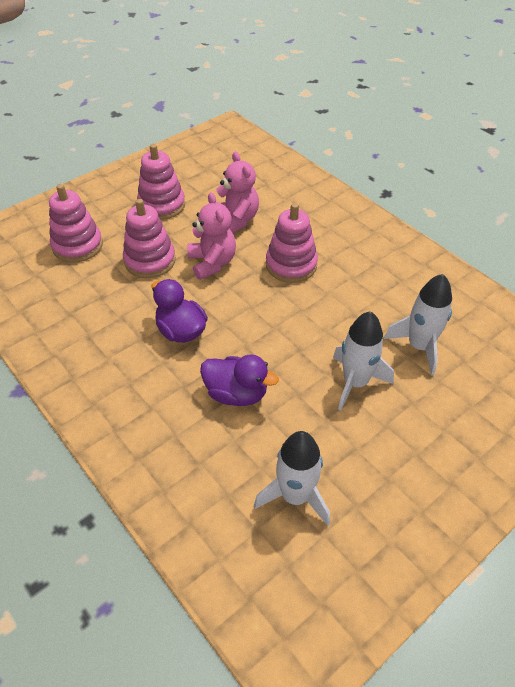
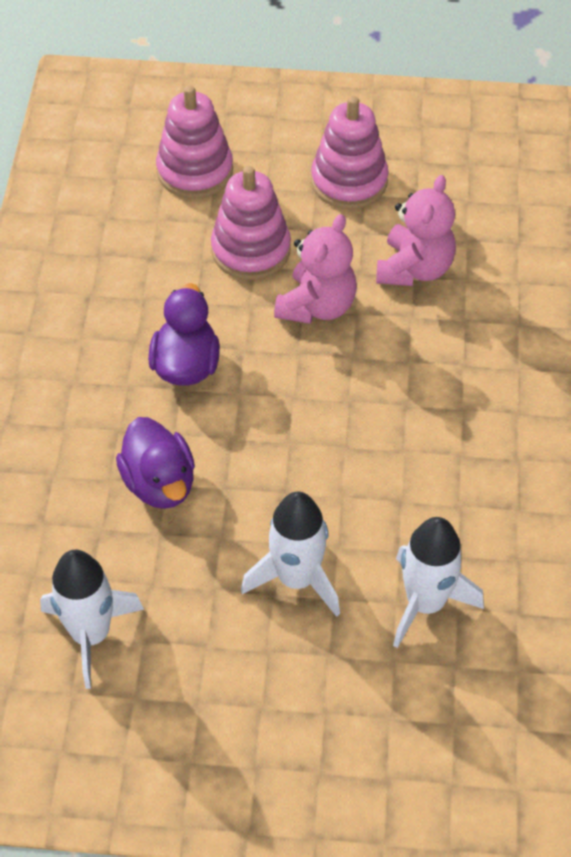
camera: 45 degrees right, 5 degrees up
(291, 265) = (406, 380): pink stacking toy -> none

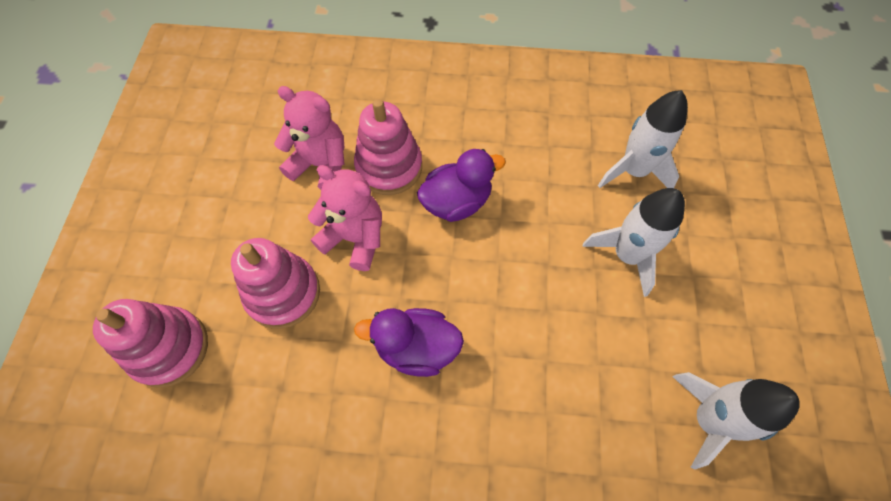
camera: 90 degrees left, 10 degrees up
(159, 483) = (547, 366): purple duck -> purple duck (456, 202)
(349, 181) = (212, 210): pink stacking toy -> pink stacking toy (389, 167)

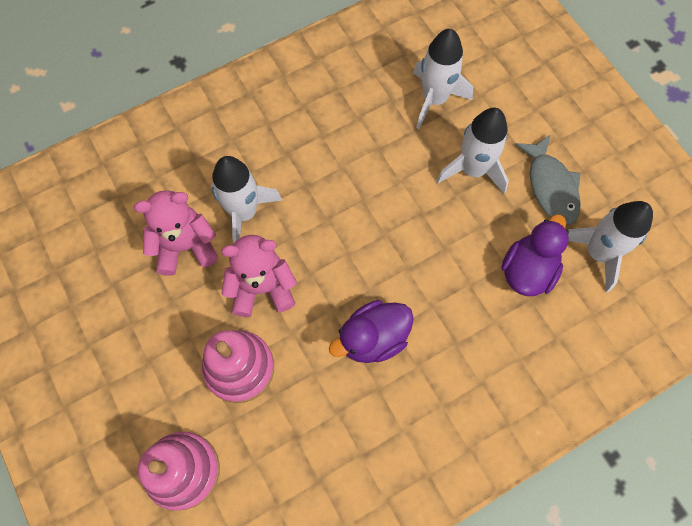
camera: 35 degrees left, 5 degrees up
(389, 167) = (244, 213): pink stacking toy -> white rocket
(456, 202) = (320, 208): purple duck -> purple duck (527, 270)
(699, 320) = (550, 186): none -> grey fish

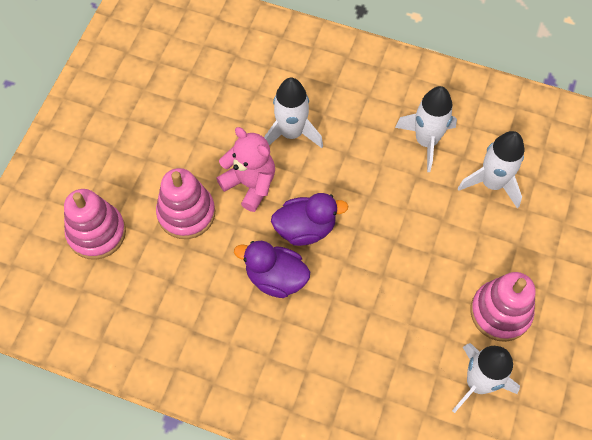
camera: 50 degrees right, 5 degrees down
(185, 246) = (237, 118): pink teddy bear -> none
(472, 170) = (461, 249): white rocket -> white rocket (426, 141)
(527, 270) = (417, 343): purple duck -> purple duck (305, 228)
(550, 186) = (500, 312): grey fish -> pink stacking toy

